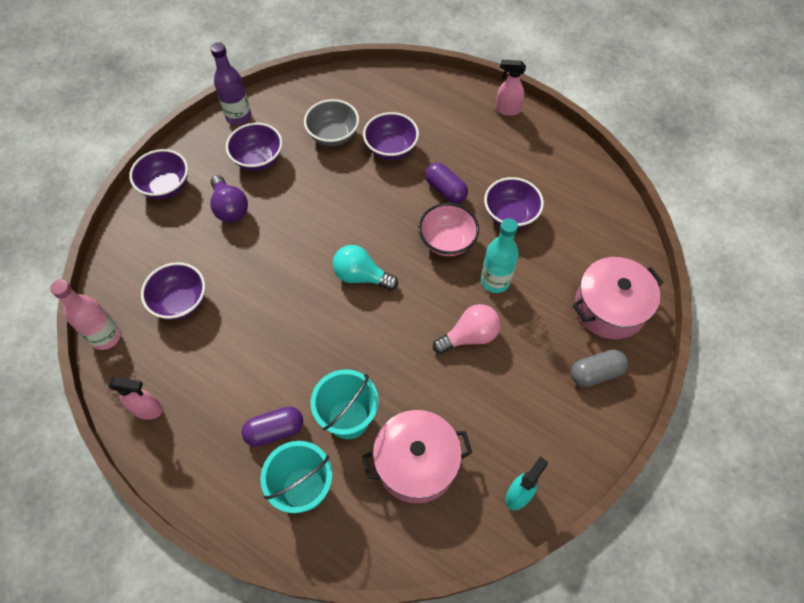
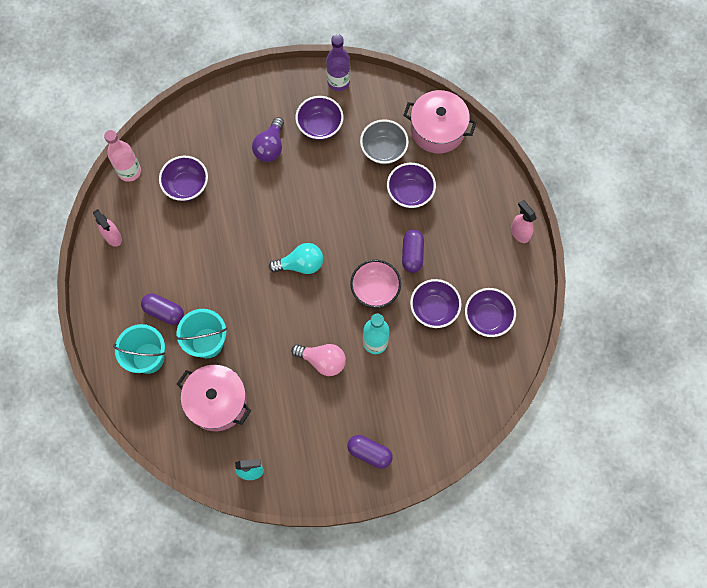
camera: 45 degrees right, 10 degrees up
(166, 186) = (248, 97): purple bowl -> purple bowl (487, 318)
(361, 276) = (300, 264): turquoise light bulb -> turquoise light bulb turned 105 degrees clockwise
(595, 373) = (369, 453): grey capsule -> purple capsule
(609, 308) = (424, 425): pink pot -> pink pot (437, 129)

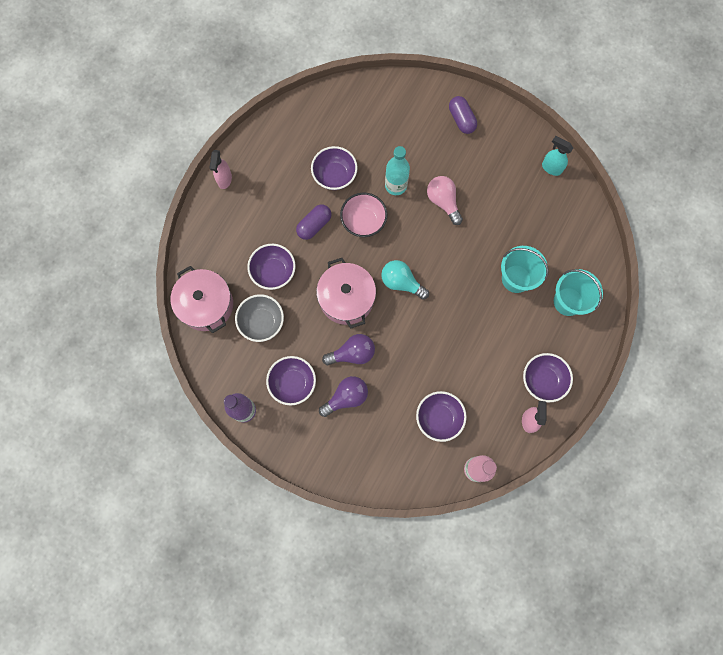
camera: 140 degrees left, 5 degrees up
(164, 312) = (531, 327): purple capsule -> none
(217, 402) = (540, 231): pink pot -> pink pot (346, 298)
(293, 181) = (352, 353): none -> purple light bulb
(487, 318) = (303, 141): purple bowl -> purple bowl (543, 380)

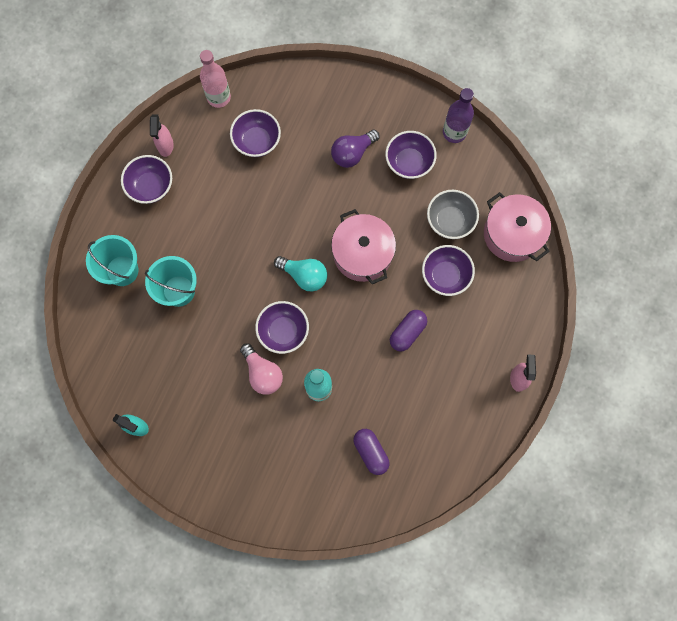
camera: 175 degrees right, 0 degrees up
(334, 175) = (391, 394): purple bowl -> purple bowl (283, 331)
(352, 353) = (350, 197): purple light bulb -> none
(363, 221) = (352, 341): pink bowl -> none
(461, 119) = (245, 481): purple capsule -> purple capsule (370, 452)

